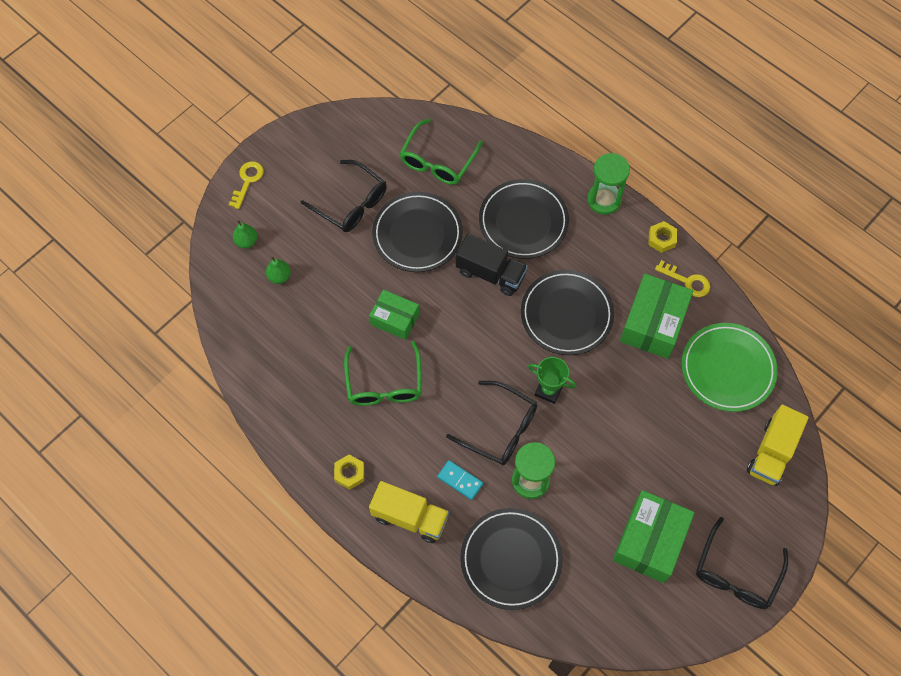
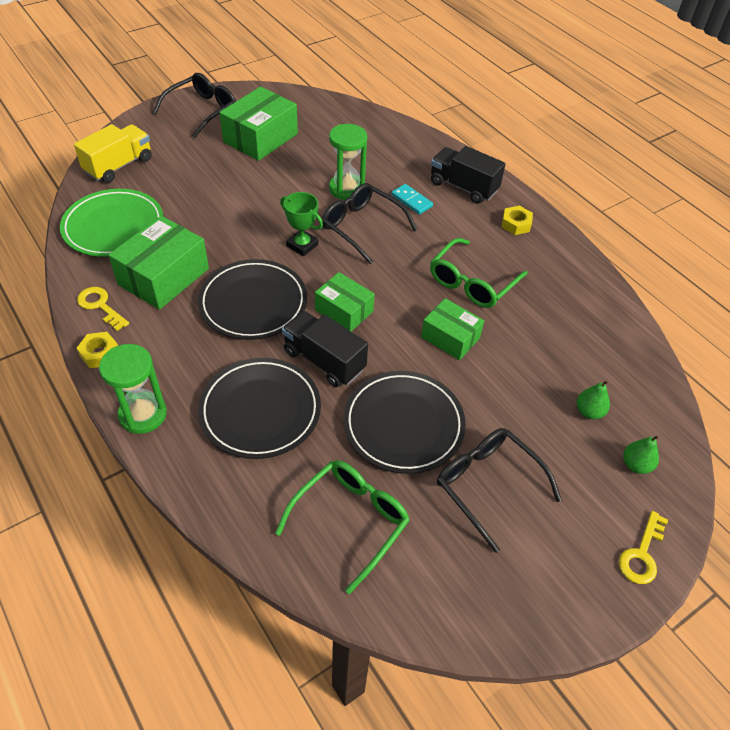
camera: 170 degrees left, 15 degrees down
(384, 384) = (472, 283): green glasses -> green glasses turned 150 degrees counterclockwise
(410, 517) = (463, 187): yellow truck -> black truck
(489, 325) = (344, 311): none -> green box
(511, 559) = (382, 149): black plate -> none

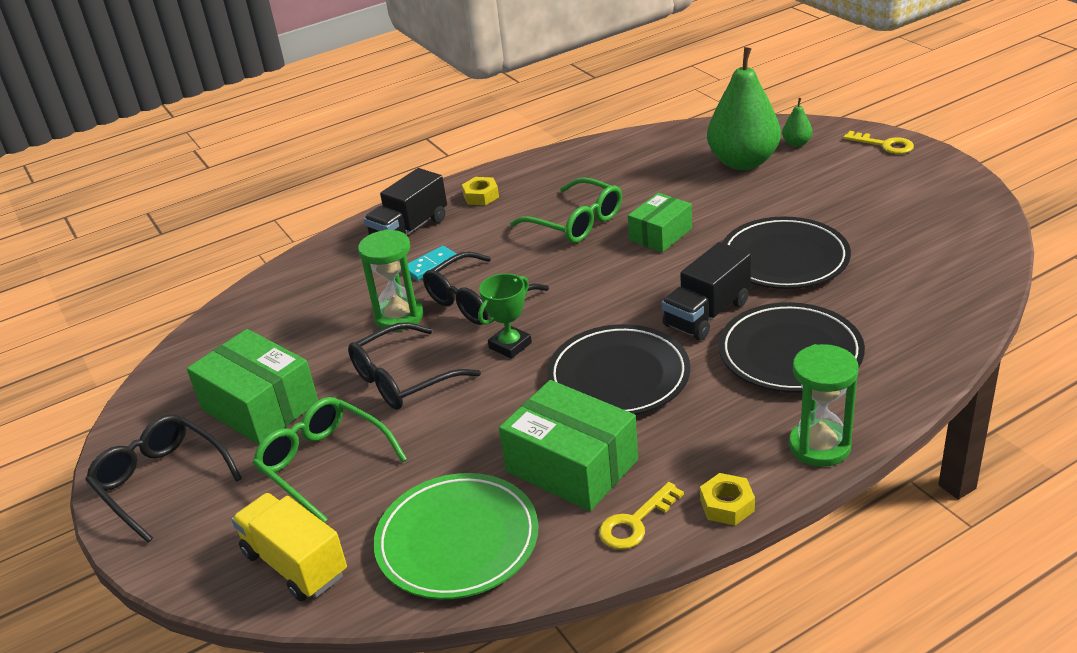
camera: 80 degrees left, 15 degrees down
(344, 311) = (626, 305): green box -> none
(350, 520) = (909, 284): green glasses -> green glasses (323, 464)
(487, 485) = (842, 212): black glasses -> black glasses (403, 379)
(589, 411) = (743, 162): green pear -> green pear, size x2.39

